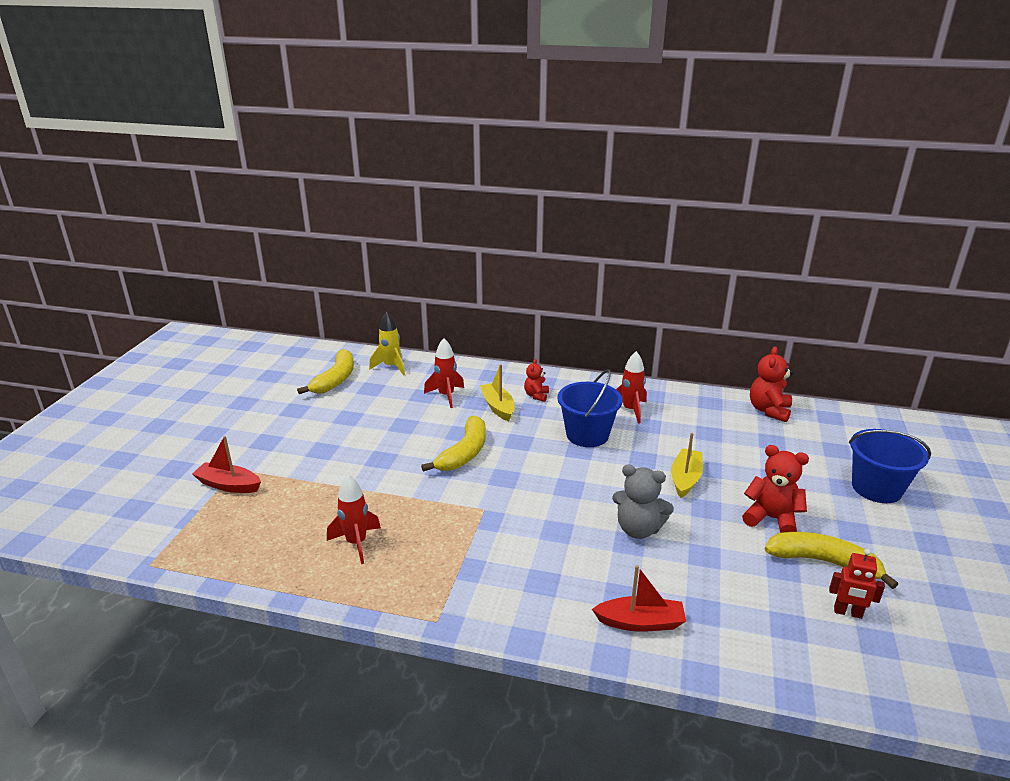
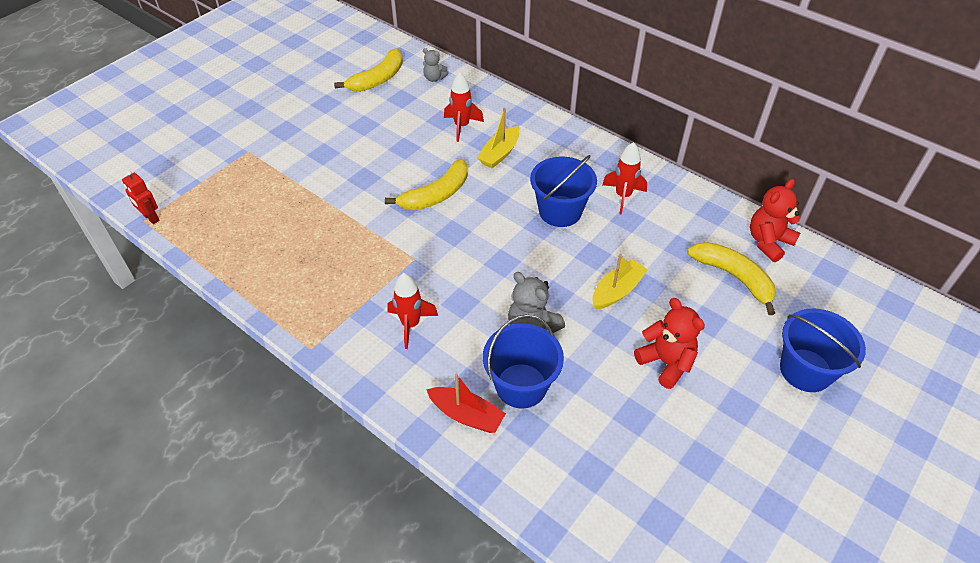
camera: 25 degrees right, 20 degrees up
(229, 485) = (234, 165): red boat -> none
(356, 543) = (295, 255): red rocket -> red rocket (410, 324)
(391, 367) = (434, 78): yellow rocket -> grey teddy bear
(498, 407) = (499, 153): yellow boat -> yellow boat turned 150 degrees counterclockwise
(536, 396) = (544, 151): red teddy bear -> none
(669, 579) = (521, 385): none -> blue bucket
(824, 562) = (678, 426): yellow banana -> yellow banana (734, 277)
(847, 613) = (657, 482): red robot -> red robot (151, 218)

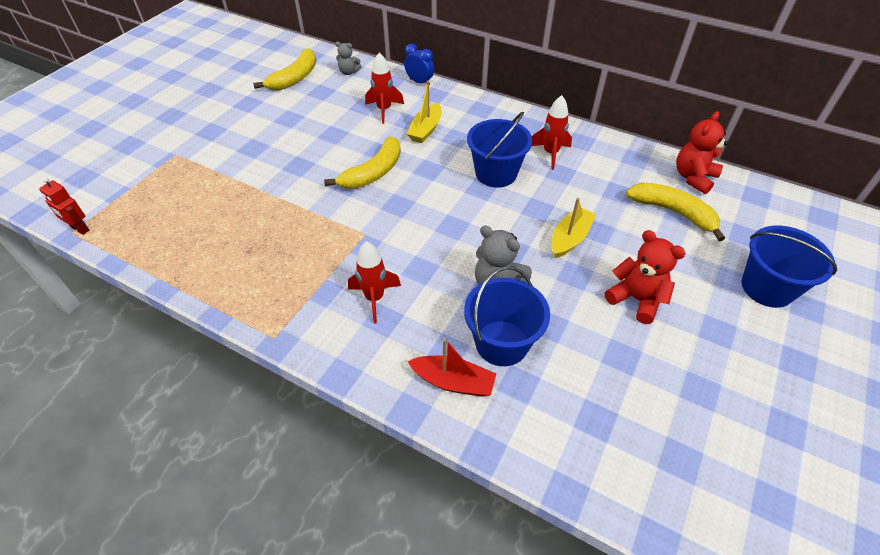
camera: 10 degrees left, 0 degrees up
(505, 98) = (419, 82): none -> blue clock

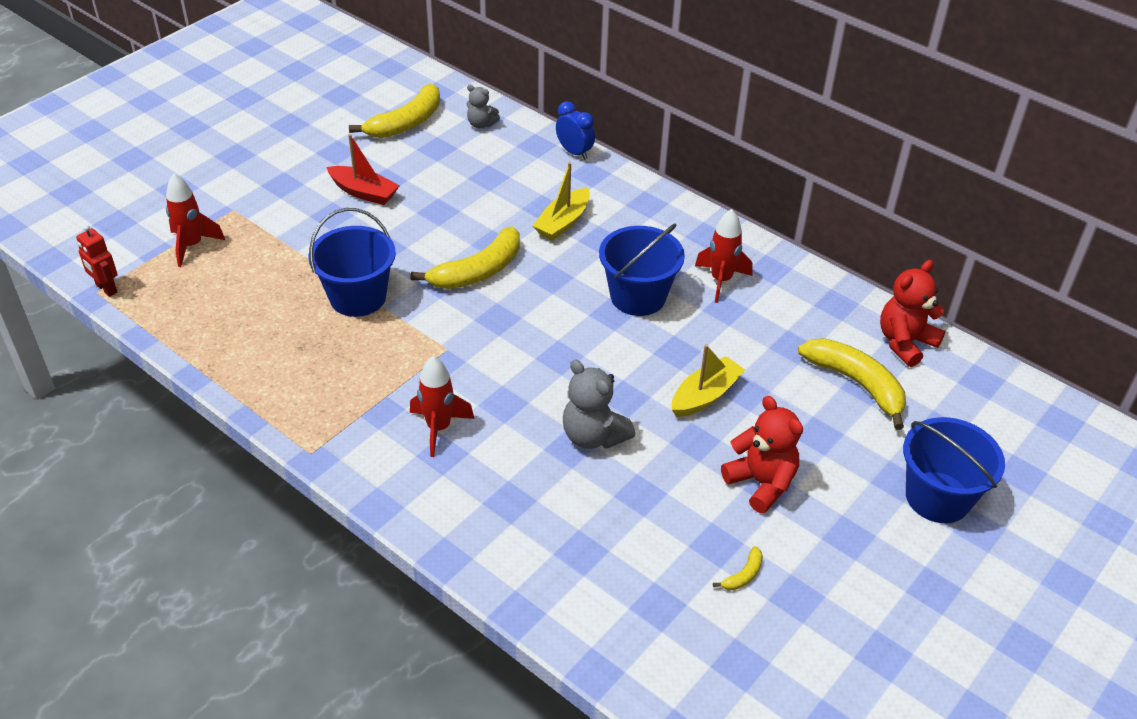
camera: 10 degrees right, 5 degrees down
(384, 110) = (515, 186): red rocket -> red rocket (192, 245)
(453, 382) = (505, 537): red boat -> red boat (364, 192)
(501, 343) = (576, 504): blue bucket -> blue bucket (358, 297)
(652, 379) = (743, 575): none -> yellow banana

